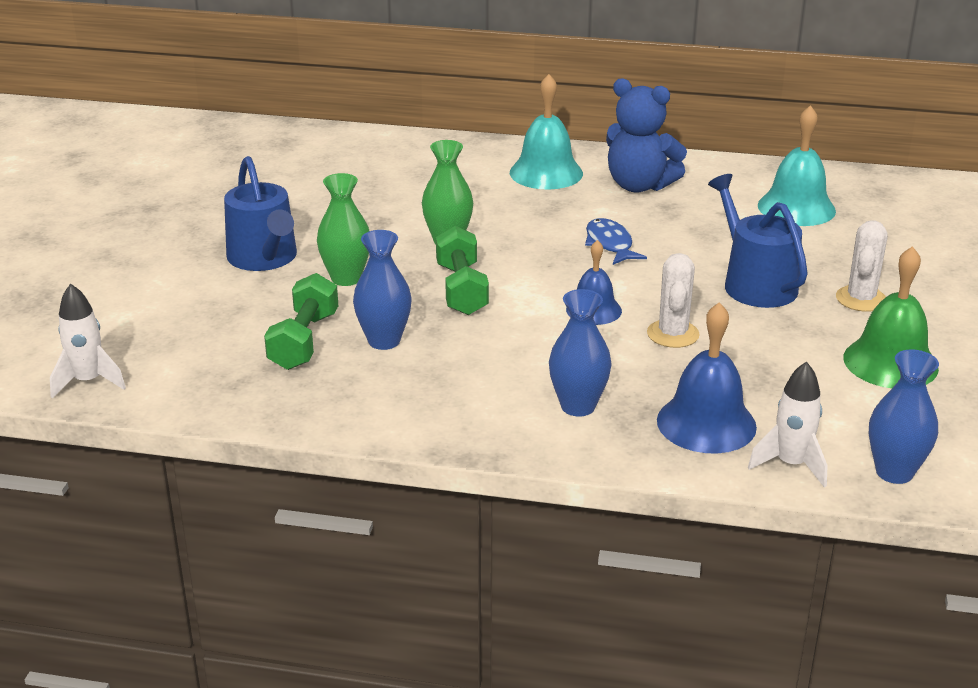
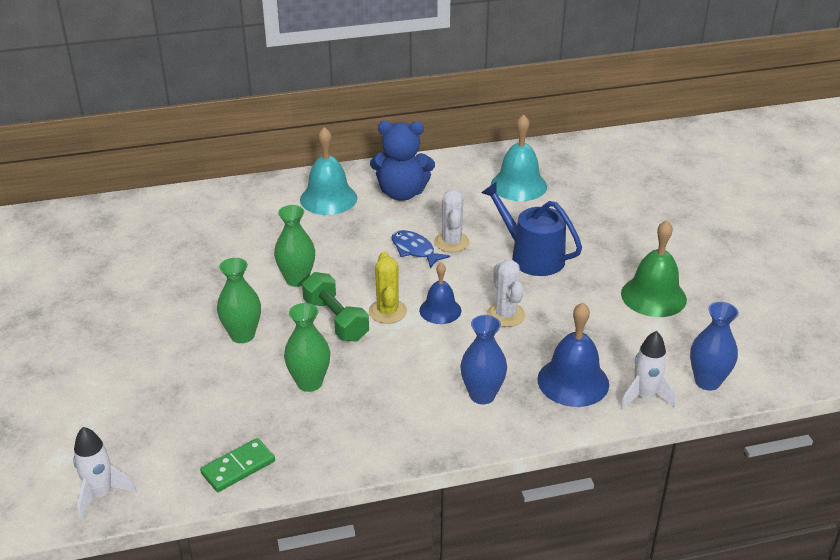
camera: 25 degrees left, 5 degrees up
(244, 397) = (238, 467): none -> green domino
(264, 258) = (165, 335): blue watering can -> none
(304, 341) = (249, 402): green dumbbell -> none
(384, 341) = (309, 383): blue vase -> green vase
(529, 296) = (387, 311): none -> yellow cactus
(861, 299) = (605, 250): white cactus -> white cactus (451, 242)

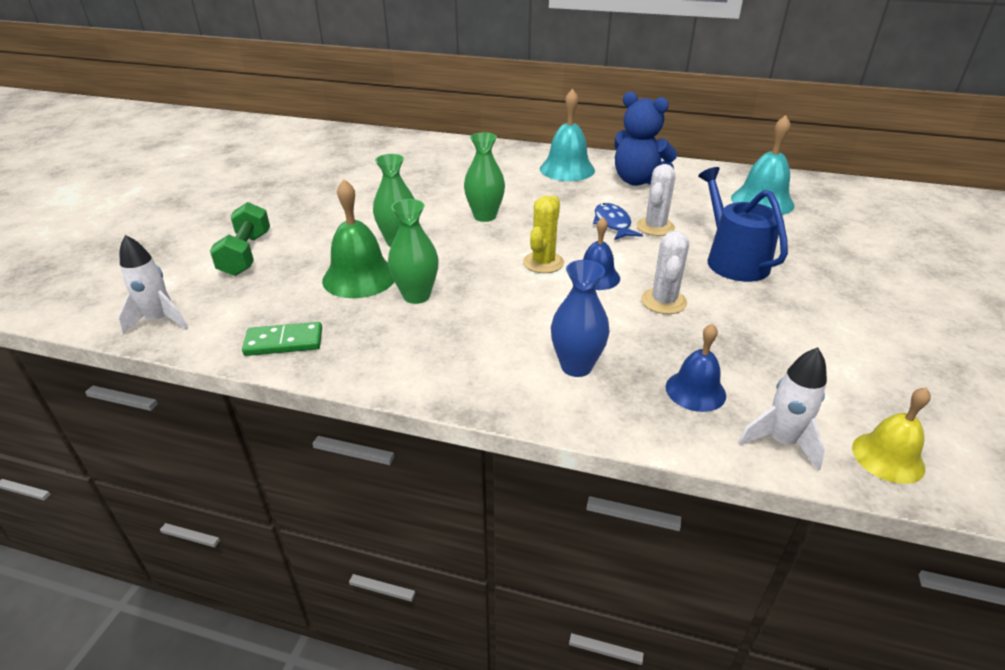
camera: 30 degrees right, 0 degrees up
(335, 320) = (489, 255): green dumbbell -> green dumbbell (246, 254)
(573, 381) = (695, 391): blue bell -> blue bell, size x0.64
(653, 296) = (862, 338): green bell -> green bell (359, 277)
(707, 381) = (888, 457): blue vase -> yellow bell

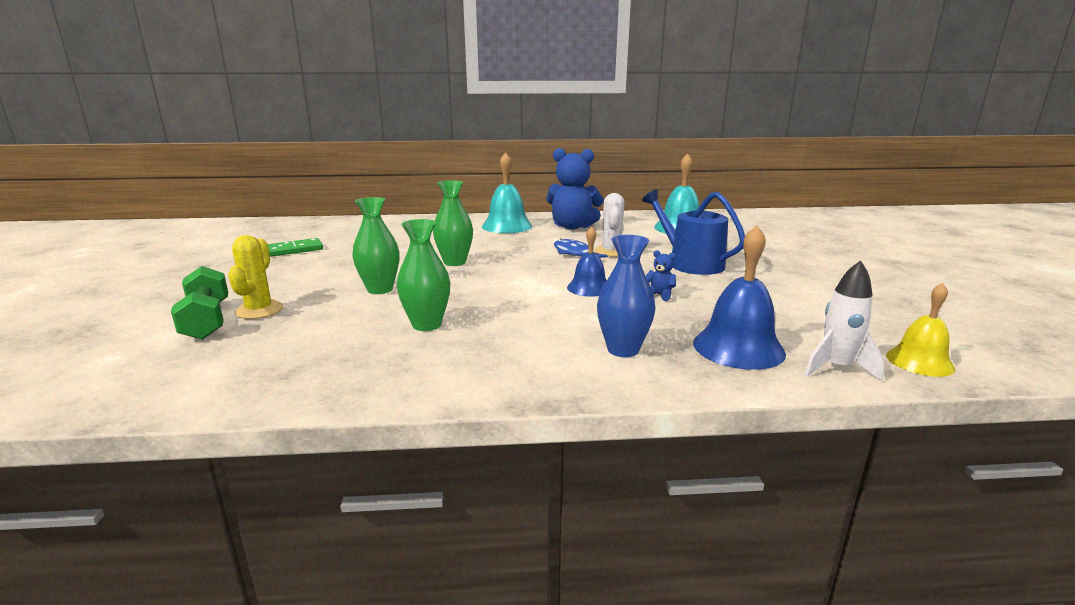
camera: 20 degrees left, 15 degrees down
(160, 320) = (117, 393): white rocket -> none
(284, 342) = (297, 384): green domino -> green domino (295, 250)
(359, 277) = (354, 320): green bell -> none
(543, 263) = (534, 285): yellow cactus -> yellow cactus (259, 310)
(663, 301) = (659, 295): white cactus -> blue teddy bear
(695, 391) = (738, 347): blue bell -> blue bell, size x1.57

